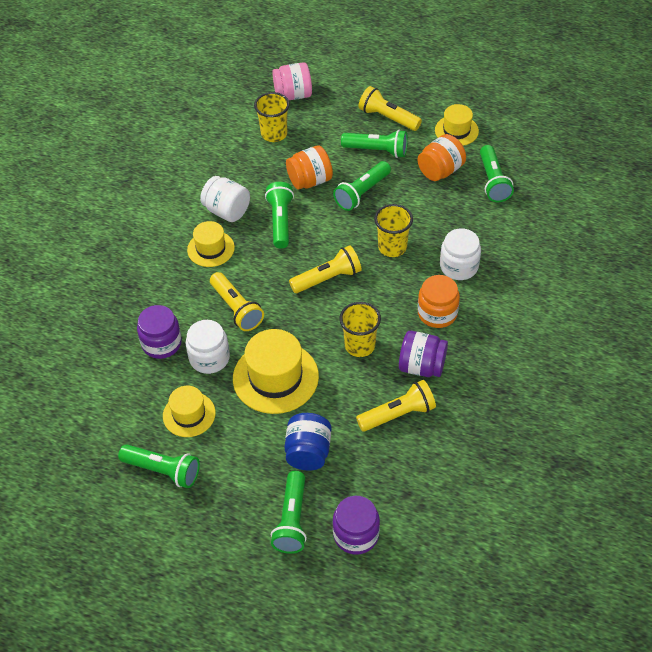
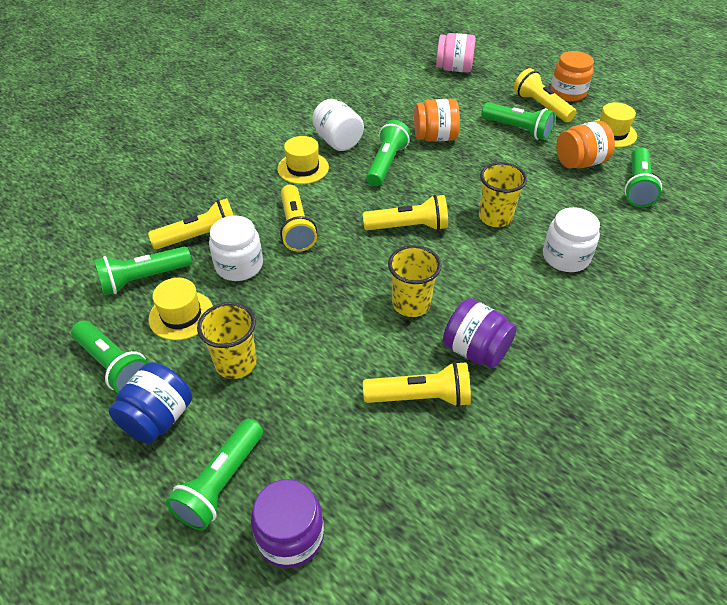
camera: 20 degrees right, 5 degrees down
(161, 343) = (200, 237): purple jar -> yellow flashlight
(274, 134) = (419, 93): yellow cup -> yellow cup (236, 363)
(275, 377) = (297, 307): yellow hat -> none
(308, 452) = (287, 404): blue jar -> blue jar (158, 418)
(362, 193) = (484, 161): green flashlight -> green flashlight (143, 279)
(437, 313) = (519, 298): orange jar -> orange jar (568, 93)

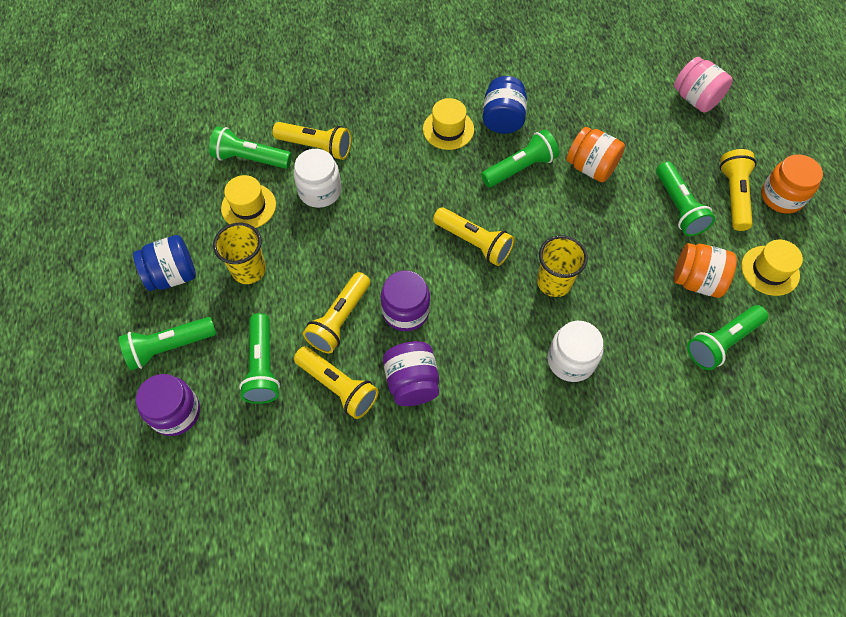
camera: 40 degrees right, 15 degrees up
(114, 366) = (179, 217): green flashlight -> green flashlight (263, 366)
(296, 227) = (389, 184): yellow flashlight -> yellow flashlight (340, 320)
(338, 141) = (503, 119): white jar -> blue jar
(411, 304) = (406, 311): yellow cup -> purple jar

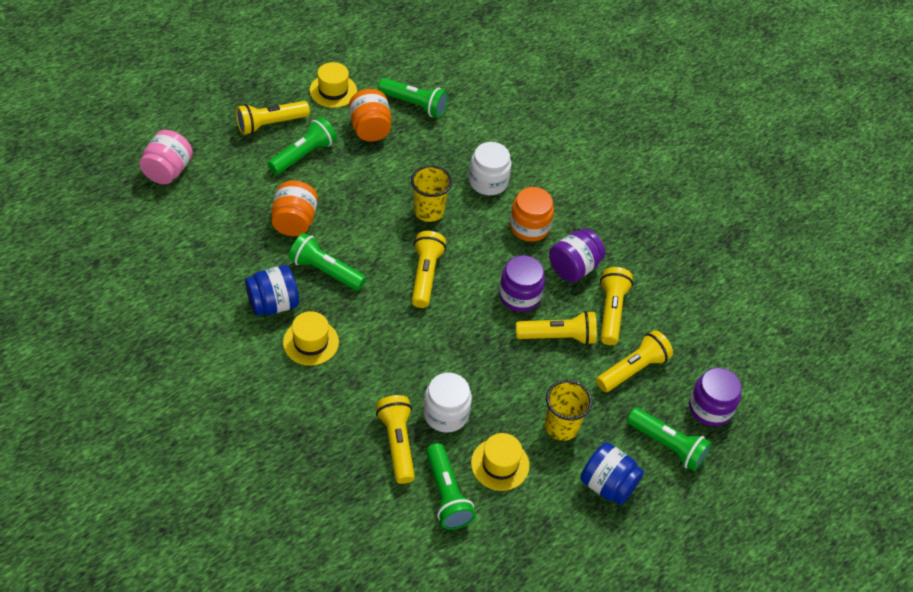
camera: 125 degrees left, 10 degrees down
(263, 366) = (633, 369): green flashlight -> yellow flashlight
(782, 197) = (254, 96): orange jar -> orange jar (529, 227)

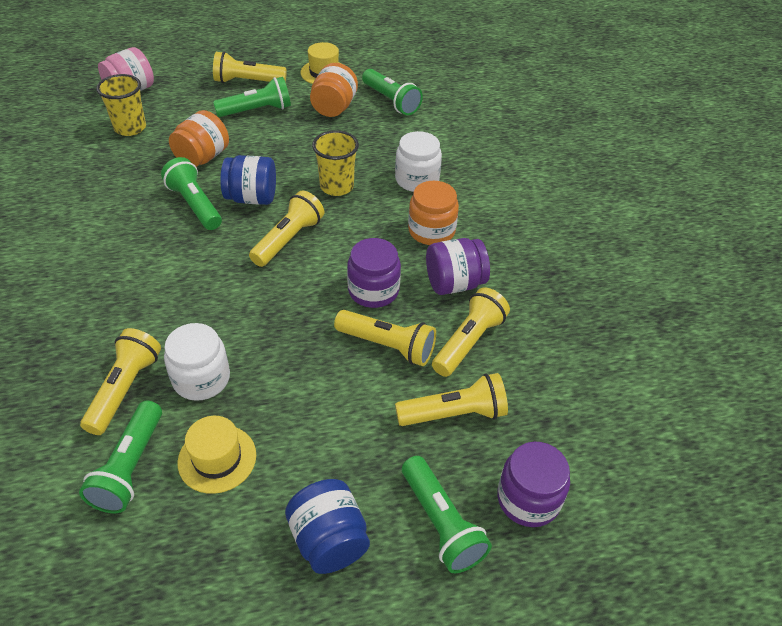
camera: 30 degrees right, 5 degrees down
(273, 304) = (122, 216): blue jar -> blue jar (252, 198)
(311, 342) = (126, 260): yellow hat -> none
(561, 426) = (321, 445): yellow cup -> yellow cup (130, 128)

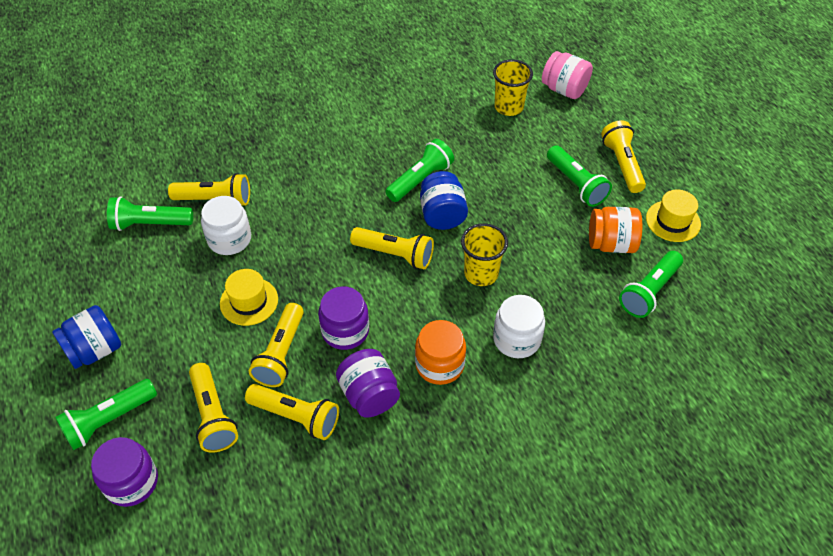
camera: 80 degrees right, 5 degrees up
(202, 157) = (486, 166): orange jar -> none
(217, 458) = (159, 268): yellow hat -> yellow hat (249, 301)

